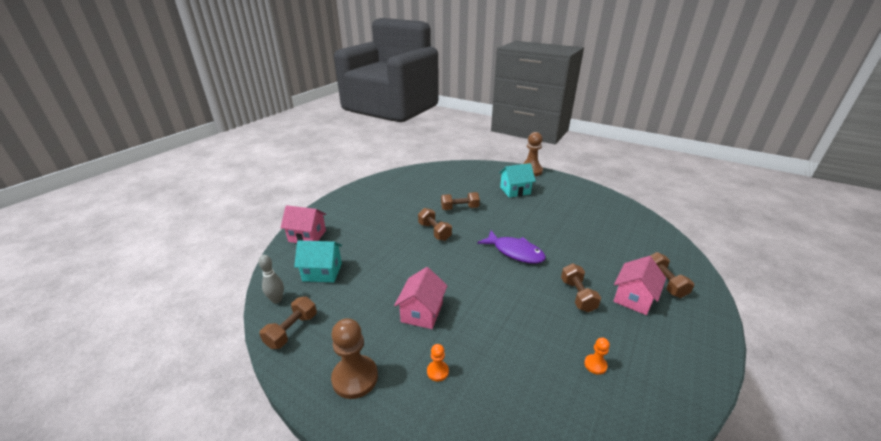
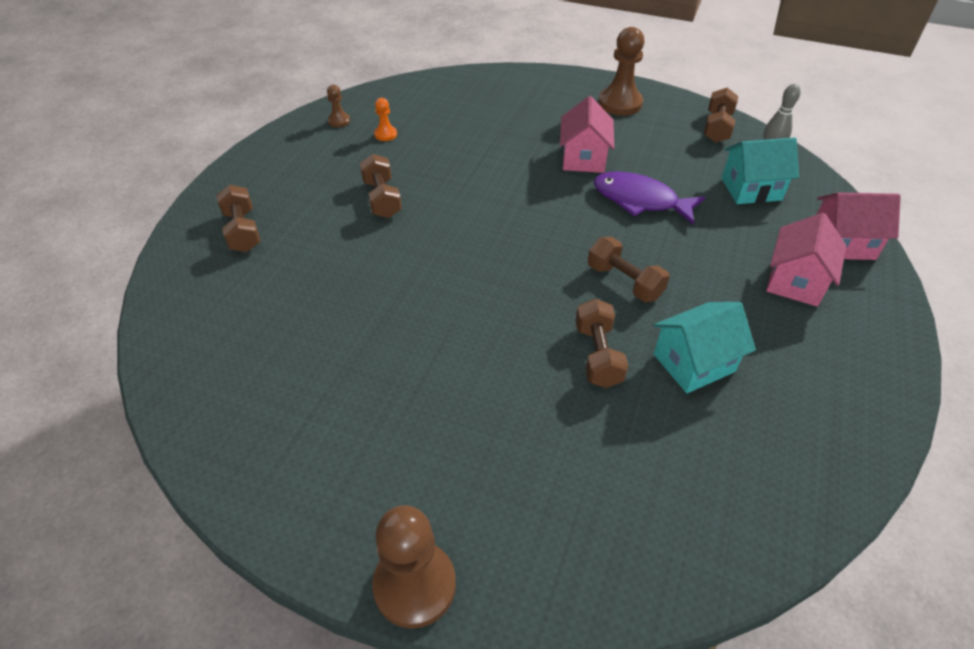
camera: 170 degrees right, 15 degrees up
(437, 371) = (544, 115): orange pawn -> none
(459, 208) = (597, 355): brown dumbbell -> brown dumbbell turned 75 degrees counterclockwise
(515, 190) = (469, 450): turquoise house -> turquoise house (694, 363)
(515, 252) = (469, 256): purple fish -> purple fish (640, 200)
(633, 298) = (304, 204): pink house -> pink house (795, 281)
(652, 394) = (339, 121): none -> brown pawn

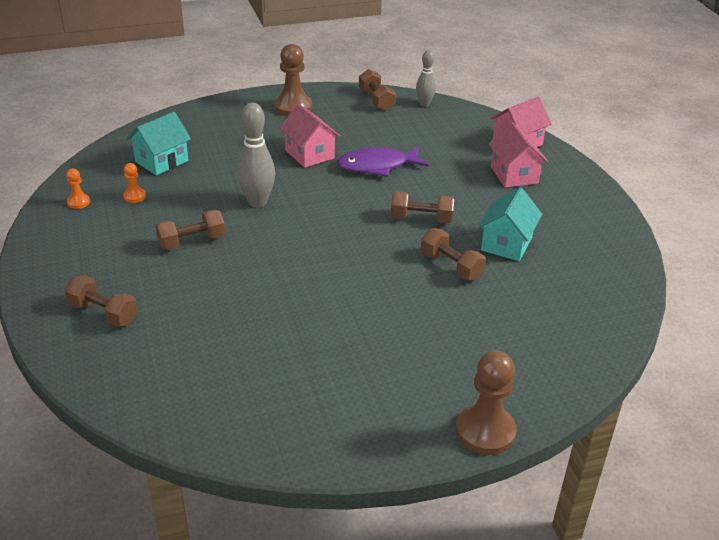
camera: 40 degrees left, 10 degrees down
(339, 121) = (78, 202): brown pawn -> orange pawn
(382, 199) = (192, 241): brown dumbbell -> brown dumbbell turned 60 degrees counterclockwise
(480, 186) = (257, 202): none -> grey bowling pin
(751, 189) = (437, 132): turquoise house -> turquoise house (161, 161)

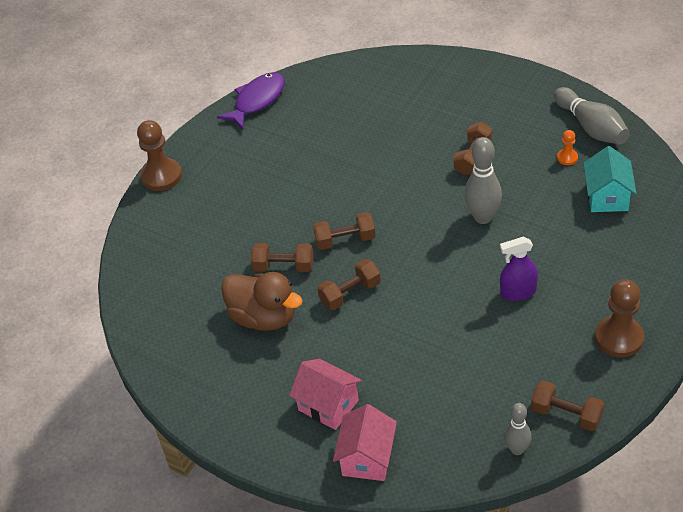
camera: 145 degrees right, 10 degrees up
(78, 202) = (591, 127): orange pawn -> grey bowling pin
(103, 313) = (444, 87): brown dumbbell -> brown dumbbell (345, 240)
(309, 154) = (518, 292): pink house -> purple spray bottle
(377, 166) = (449, 322): purple fish -> purple fish (257, 100)
(506, 244) = (264, 317): turquoise house -> brown duck

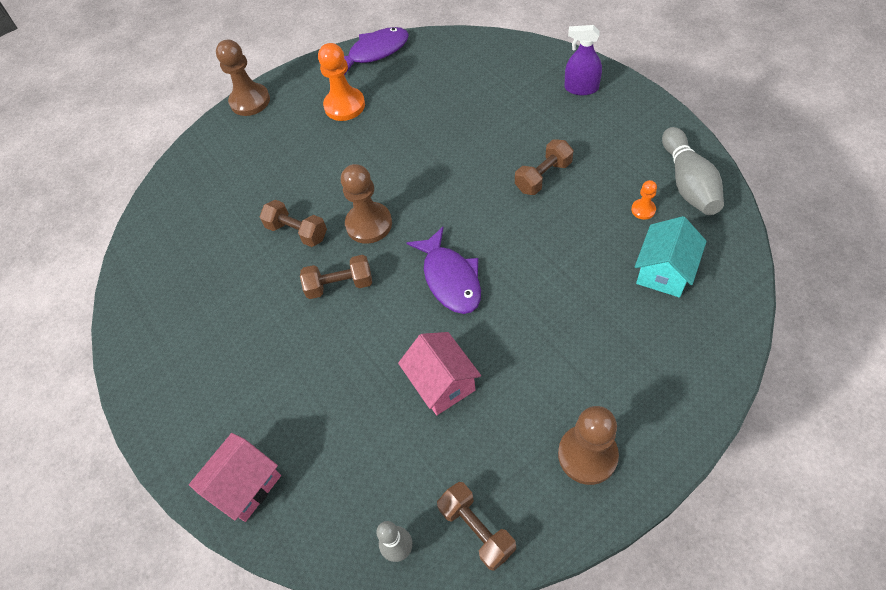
camera: 25 degrees right, 10 degrees up
(258, 153) = (344, 106): none -> orange pawn
(264, 317) = (247, 280): brown duck -> none
(328, 405) = (246, 404): pink house -> pink house (442, 383)
(345, 240) = (369, 224): brown dumbbell -> brown pawn
(442, 257) = (450, 278): none -> purple fish
(483, 217) = (517, 248): grey bowling pin -> none
(518, 292) = (506, 351): purple spray bottle -> purple spray bottle (581, 88)

